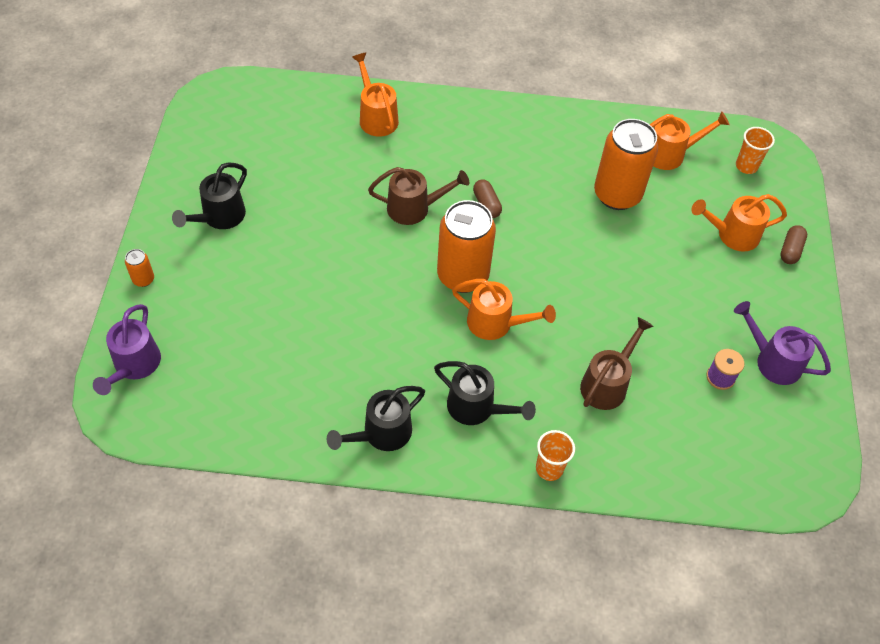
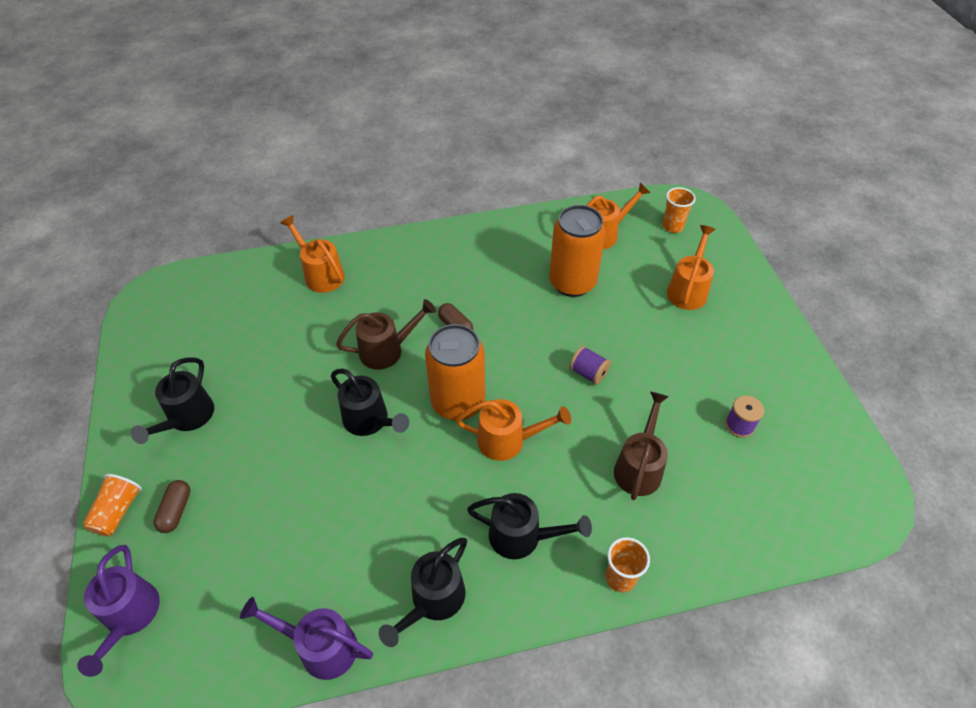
camera: 15 degrees left, 5 degrees down
(143, 279) = (118, 512): orange can -> orange cup
(378, 268) = (370, 421): none -> black watering can
(596, 286) = (588, 373): none -> purple spool
(732, 235) = (688, 289): orange watering can -> orange watering can turned 135 degrees clockwise
(772, 360) = (777, 394): purple watering can -> purple watering can (320, 646)
(790, 250) = (744, 288): brown capsule -> brown capsule (176, 511)

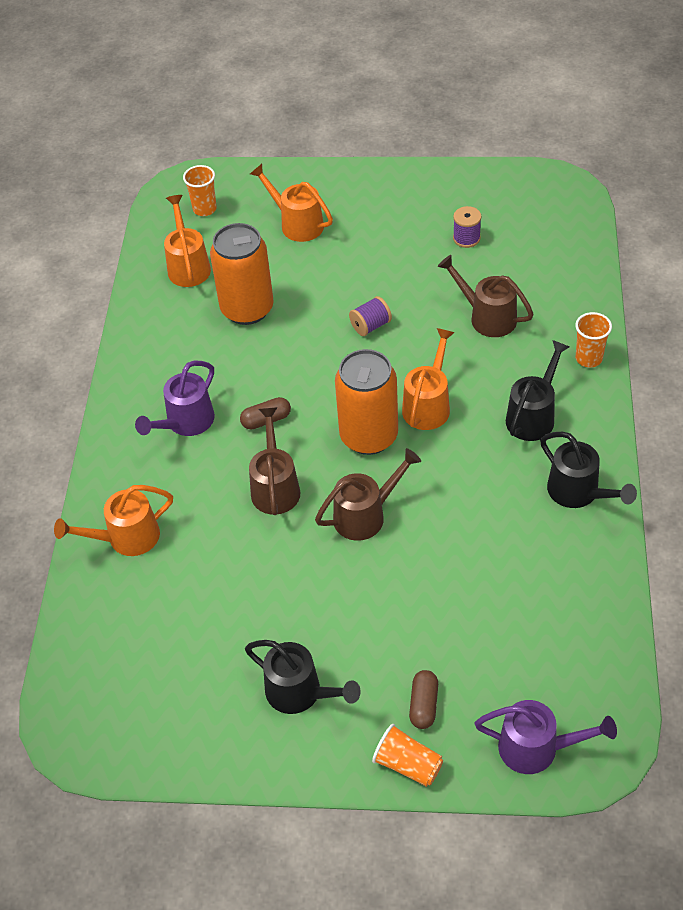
camera: 70 degrees left, 0 degrees up
(176, 511) = (424, 705): brown capsule -> brown capsule turned 75 degrees clockwise
(320, 646) = (602, 585): purple watering can -> purple watering can (185, 423)
(370, 421) = (366, 515): black watering can -> brown watering can

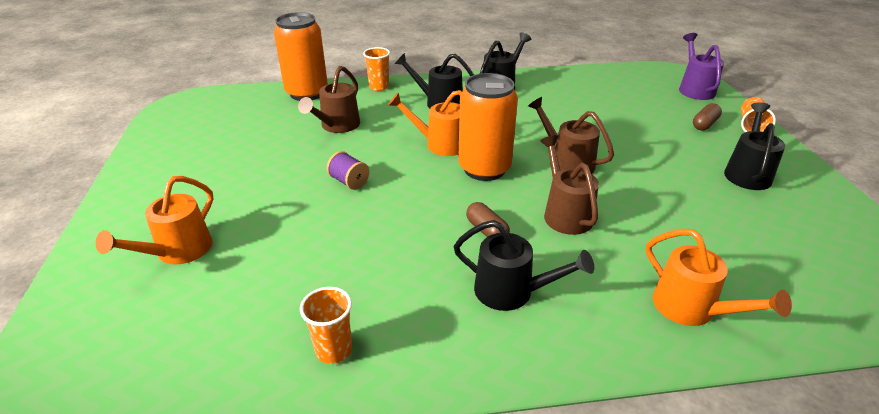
camera: 105 degrees left, 15 degrees down
(185, 423) = (512, 292): purple watering can -> black watering can
(188, 265) = (234, 346): orange watering can -> none
(204, 209) = (111, 351): orange cup -> orange cup (334, 350)
(247, 309) = (324, 271): orange can -> orange can (307, 93)
(275, 486) = (564, 213): brown watering can -> brown watering can turned 90 degrees clockwise
(424, 705) = (704, 124): brown capsule -> brown capsule turned 45 degrees counterclockwise
(466, 238) = (235, 142): purple spool -> none

